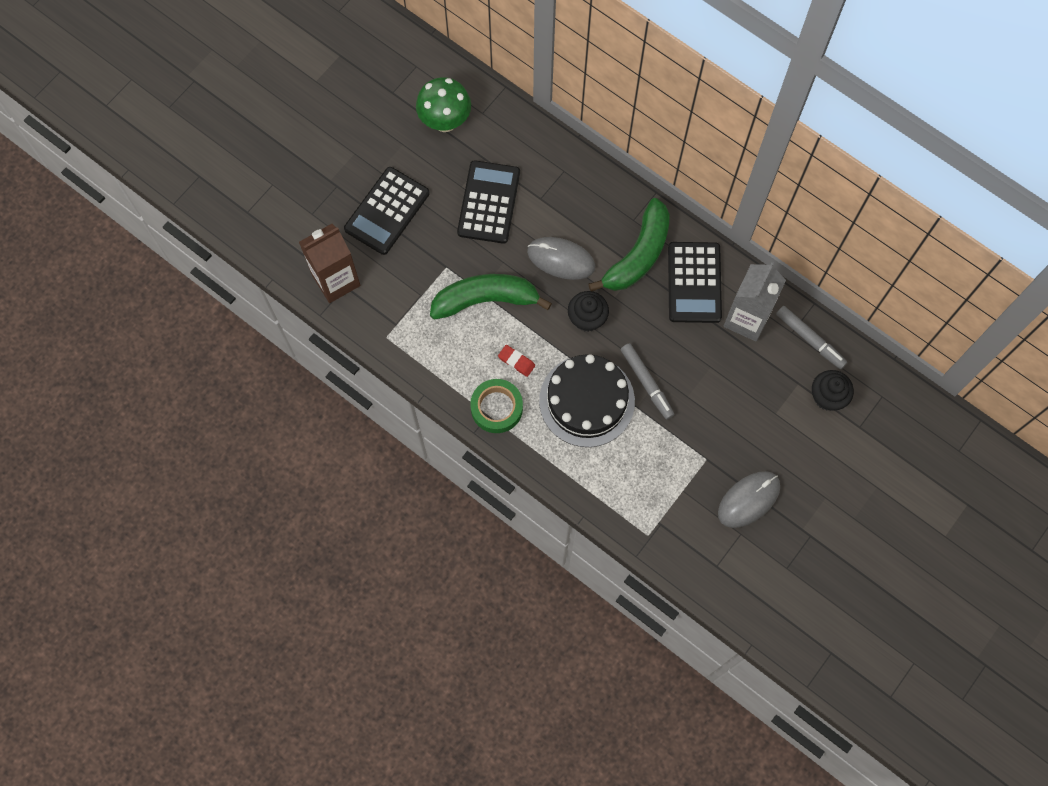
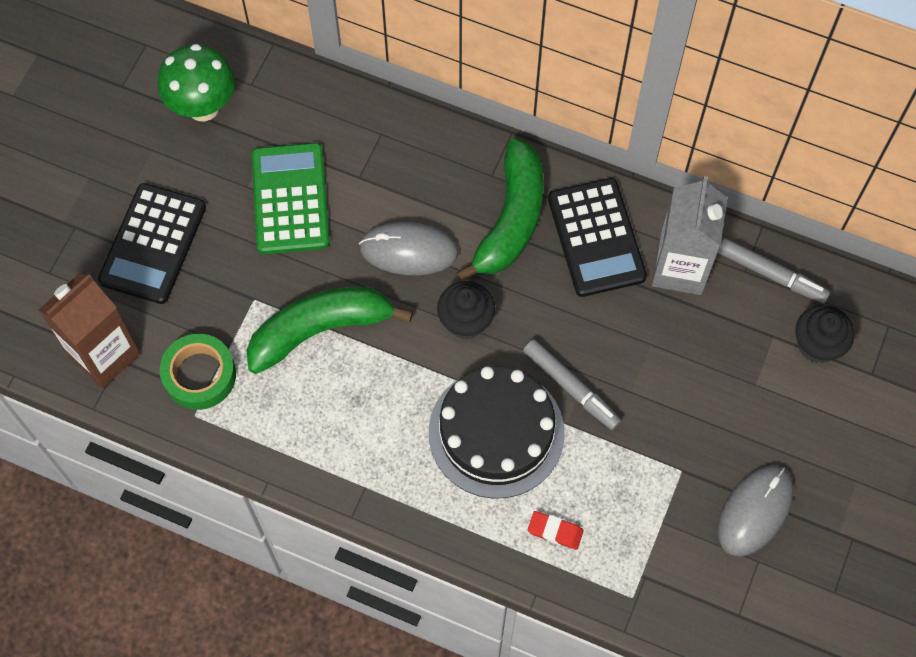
camera: 15 degrees left, 5 degrees down
(489, 202) = (290, 199): black calculator -> green calculator
(496, 408) = (374, 474): green tape -> green tape (199, 375)
(516, 361) = (385, 403): red eraser -> red eraser (555, 531)

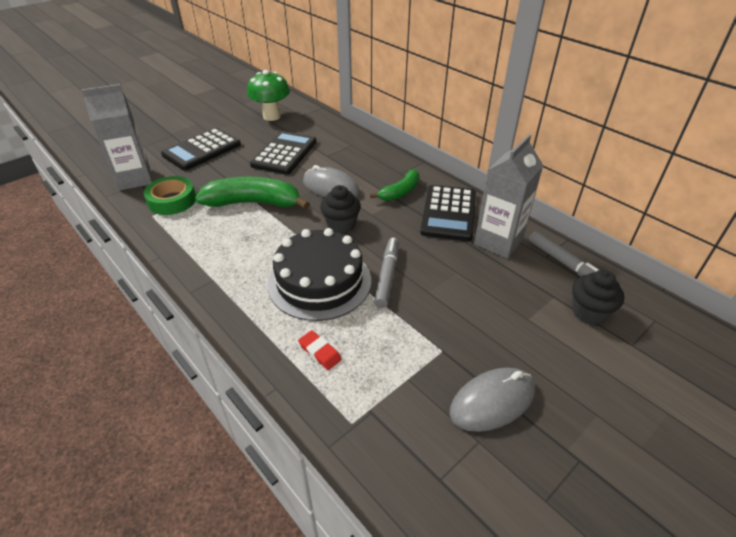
camera: 25 degrees right, 25 degrees down
(104, 355) = (135, 179): brown carton -> grey carton
(290, 199) = (284, 153): green calculator -> black calculator
(511, 219) = (400, 192): green banana -> green banana, size x0.60
(571, 387) = (387, 275): grey marker -> grey marker turned 150 degrees counterclockwise

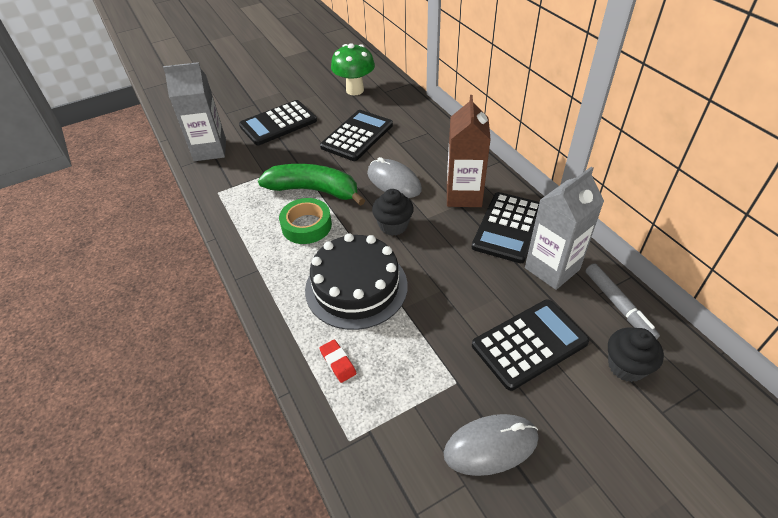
camera: 15 degrees right, 5 degrees up
(172, 200) = (239, 178): green tape -> green tape (306, 226)
(387, 275) = (424, 290): grey marker -> none
(400, 192) = (463, 195): green banana -> brown carton
(499, 307) = (529, 344): none -> black calculator

